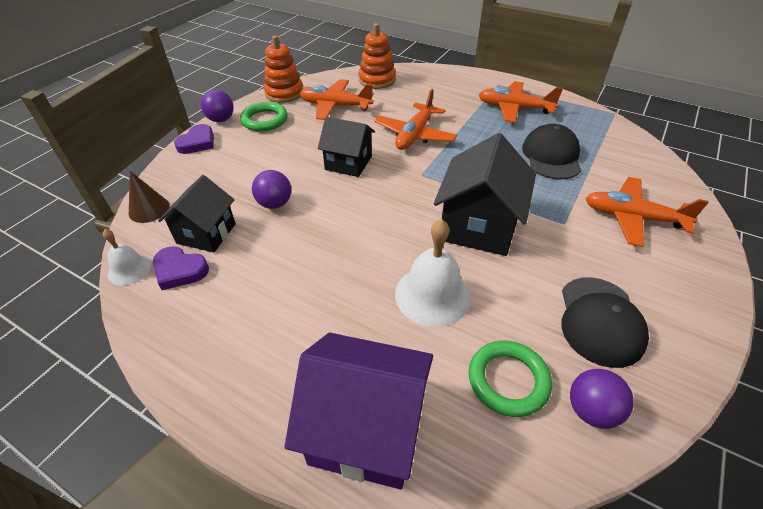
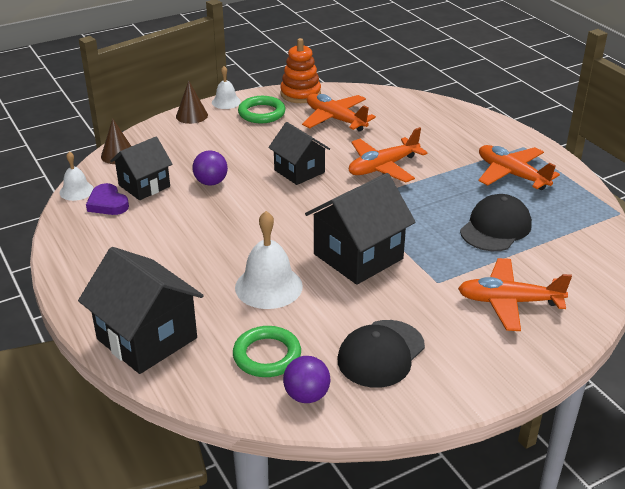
camera: 30 degrees right, 10 degrees down
(197, 143) = (191, 115): purple heart -> brown cone
(221, 120) = (226, 102): purple ball -> white bell
(366, 429) = (147, 338): purple house -> black house
(377, 80) = (400, 106): orange stacking toy -> none
(632, 218) = (509, 302): orange plane -> orange plane turned 45 degrees counterclockwise

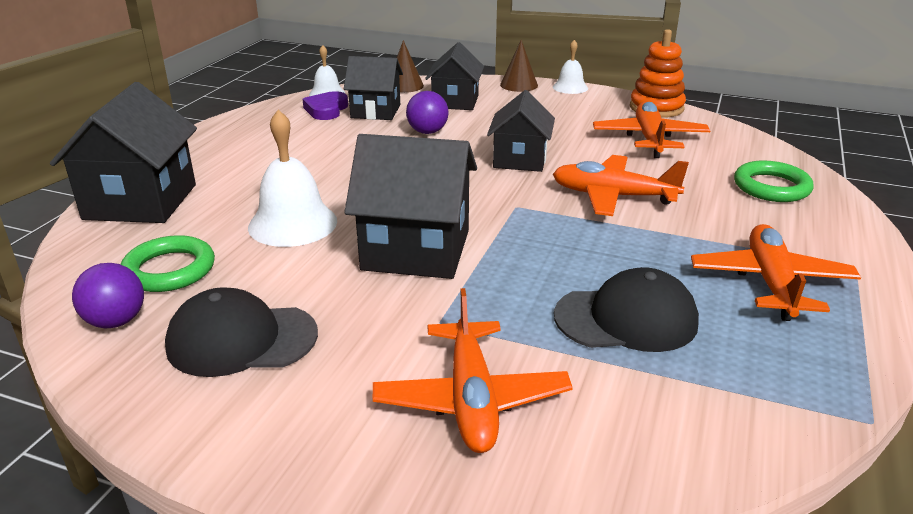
camera: 50 degrees right, 5 degrees down
(179, 150) = (455, 102): none -> black house
(261, 113) = (584, 106): green ring -> green ring (771, 187)
(509, 302) = (471, 399): orange plane -> orange plane turned 150 degrees counterclockwise

